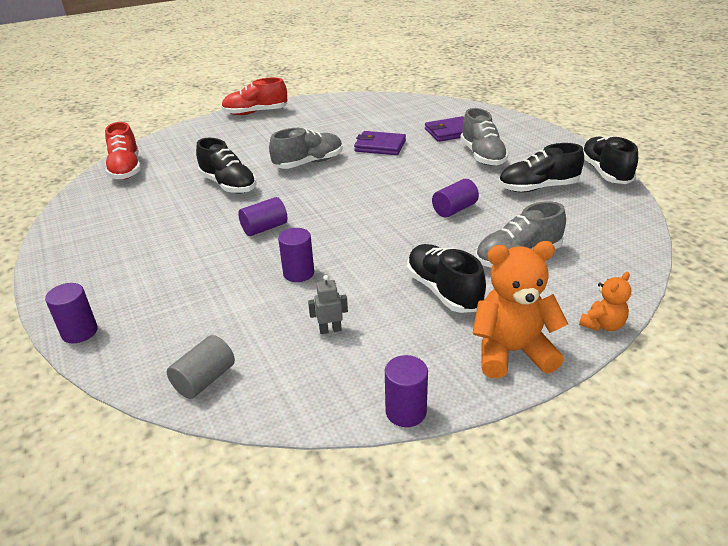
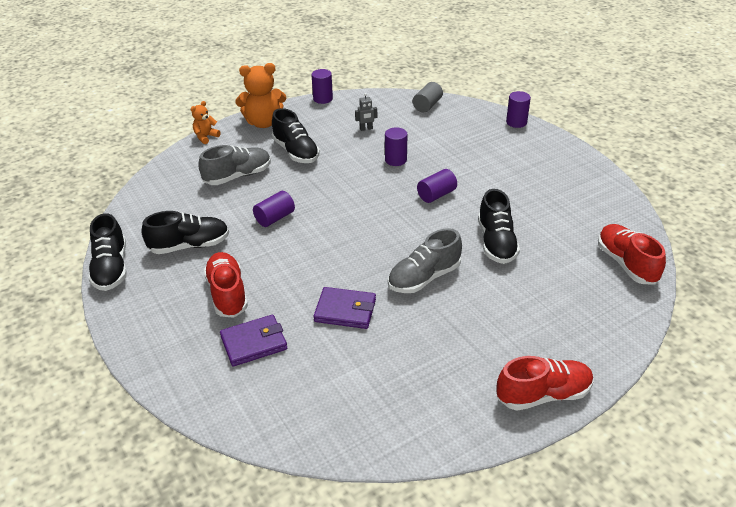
camera: 175 degrees right, 5 degrees up
(228, 185) = (496, 243): black shoe -> black shoe turned 135 degrees counterclockwise
(482, 156) = (227, 294): grey shoe -> red shoe

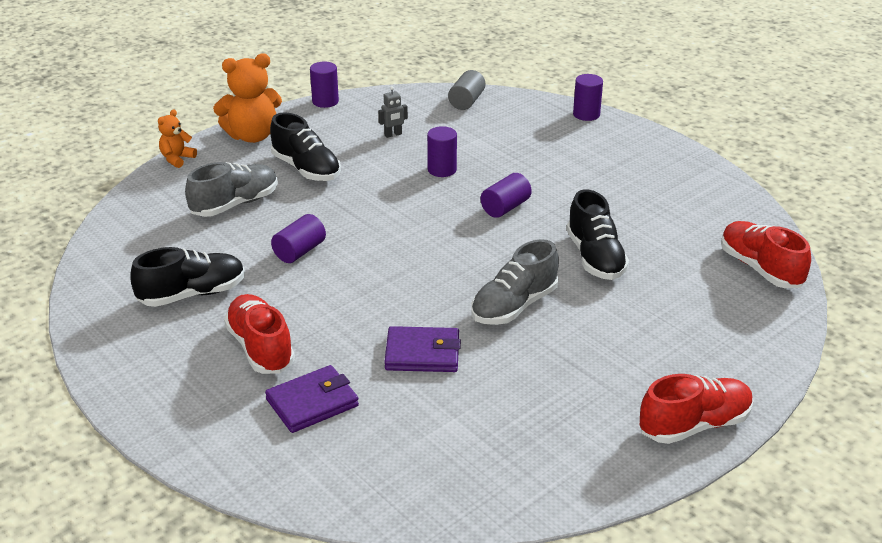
camera: 10 degrees left, 5 degrees down
(111, 268) = (91, 331): black shoe -> none

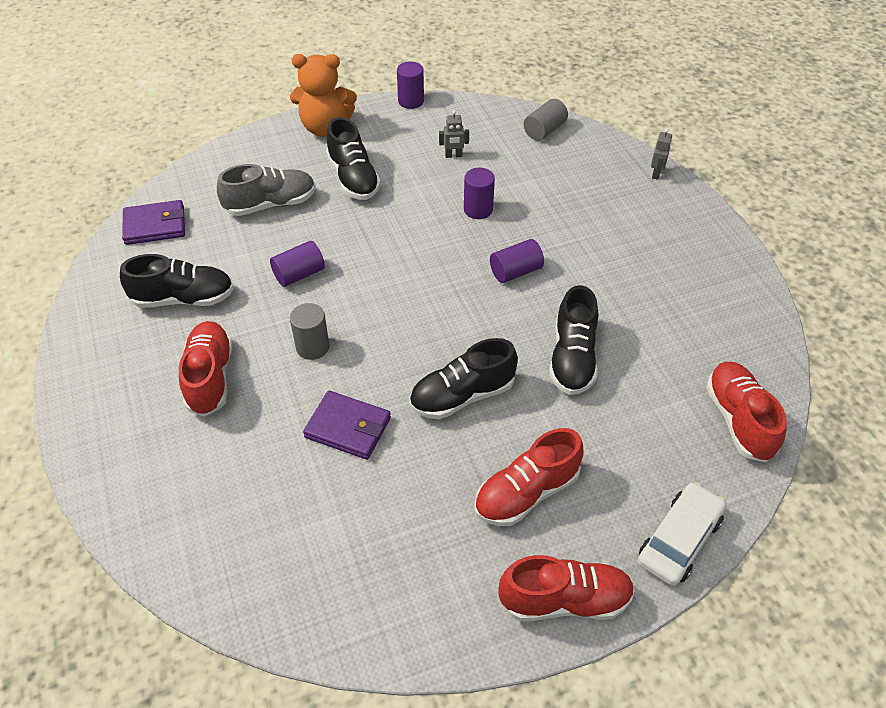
camera: 20 degrees right, 15 degrees up
(177, 159) = (247, 139): orange teddy bear -> none
(312, 402) = (222, 455): purple wallet -> purple wallet (155, 225)
(349, 302) = (312, 347): none -> grey cylinder
(514, 306) = (462, 396): grey shoe -> black shoe
(586, 114) = (656, 174): purple cylinder -> grey robot
(615, 360) = (526, 493): none -> red shoe
(762, 360) = (679, 540): none -> white car

